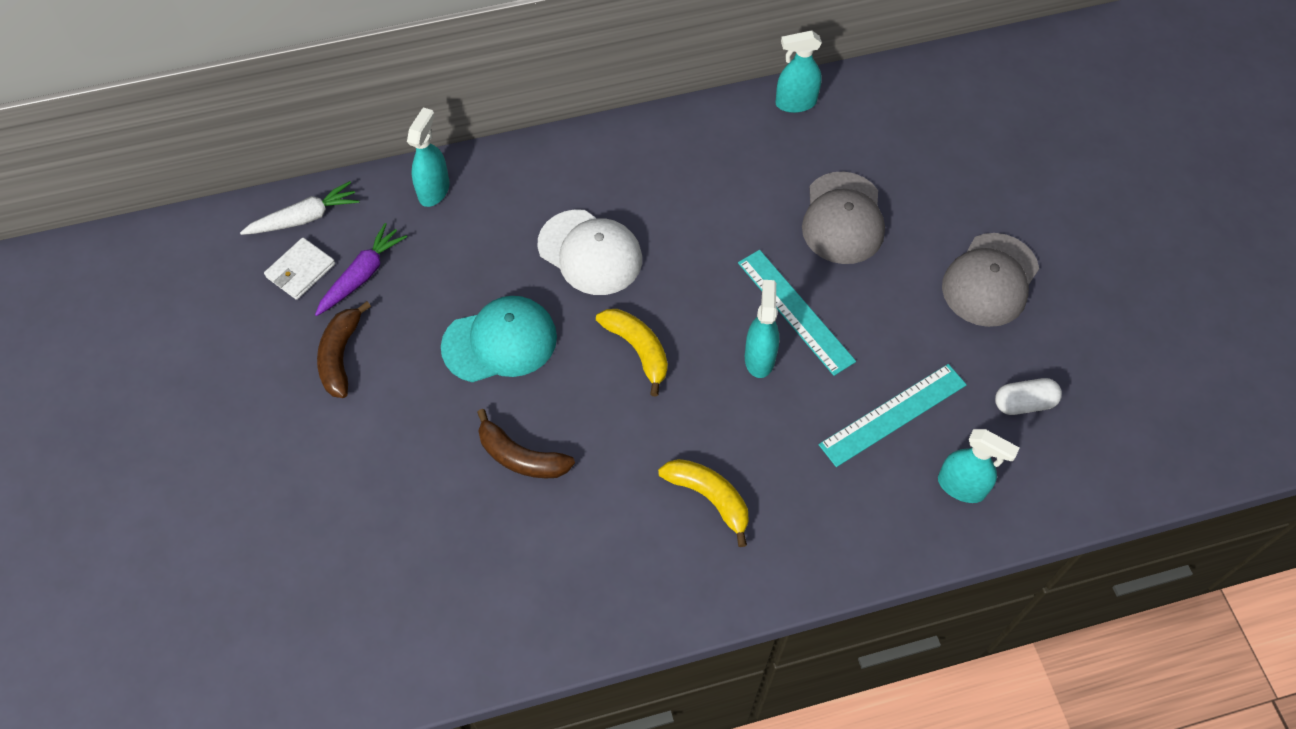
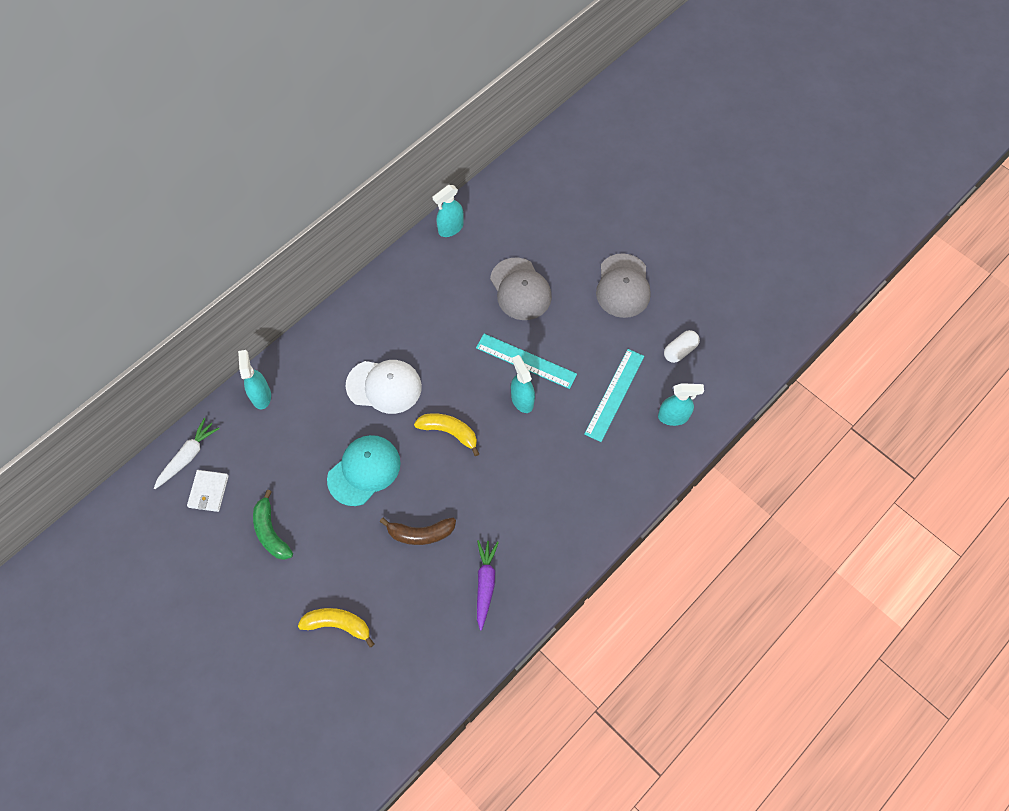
camera: 30 degrees left, 5 degrees up
(341, 356) = (271, 532): brown banana -> green banana
(362, 275) = (250, 474): purple carrot -> purple carrot (485, 584)
(709, 497) = (542, 498): yellow banana -> yellow banana (338, 624)

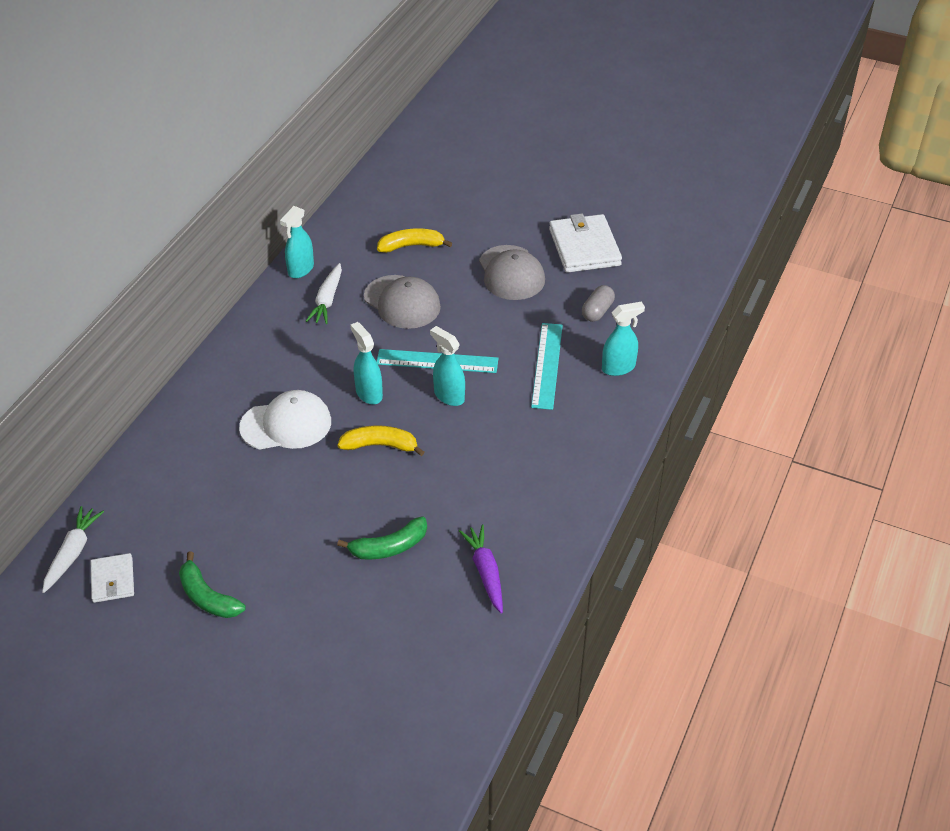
camera: 20 degrees left, 20 degrees down
(261, 395) = (141, 471): turquoise spray bottle -> turquoise spray bottle (369, 393)
(338, 624) = (329, 663): yellow banana -> yellow banana (411, 246)
(364, 470) = (296, 507): turquoise cap -> none
(421, 533) = (389, 547): brown banana -> green banana
(460, 268) = (327, 300): none -> white carrot
(680, 350) = (597, 311): white capsule -> grey capsule
(697, 277) = (584, 247): none -> white wallet

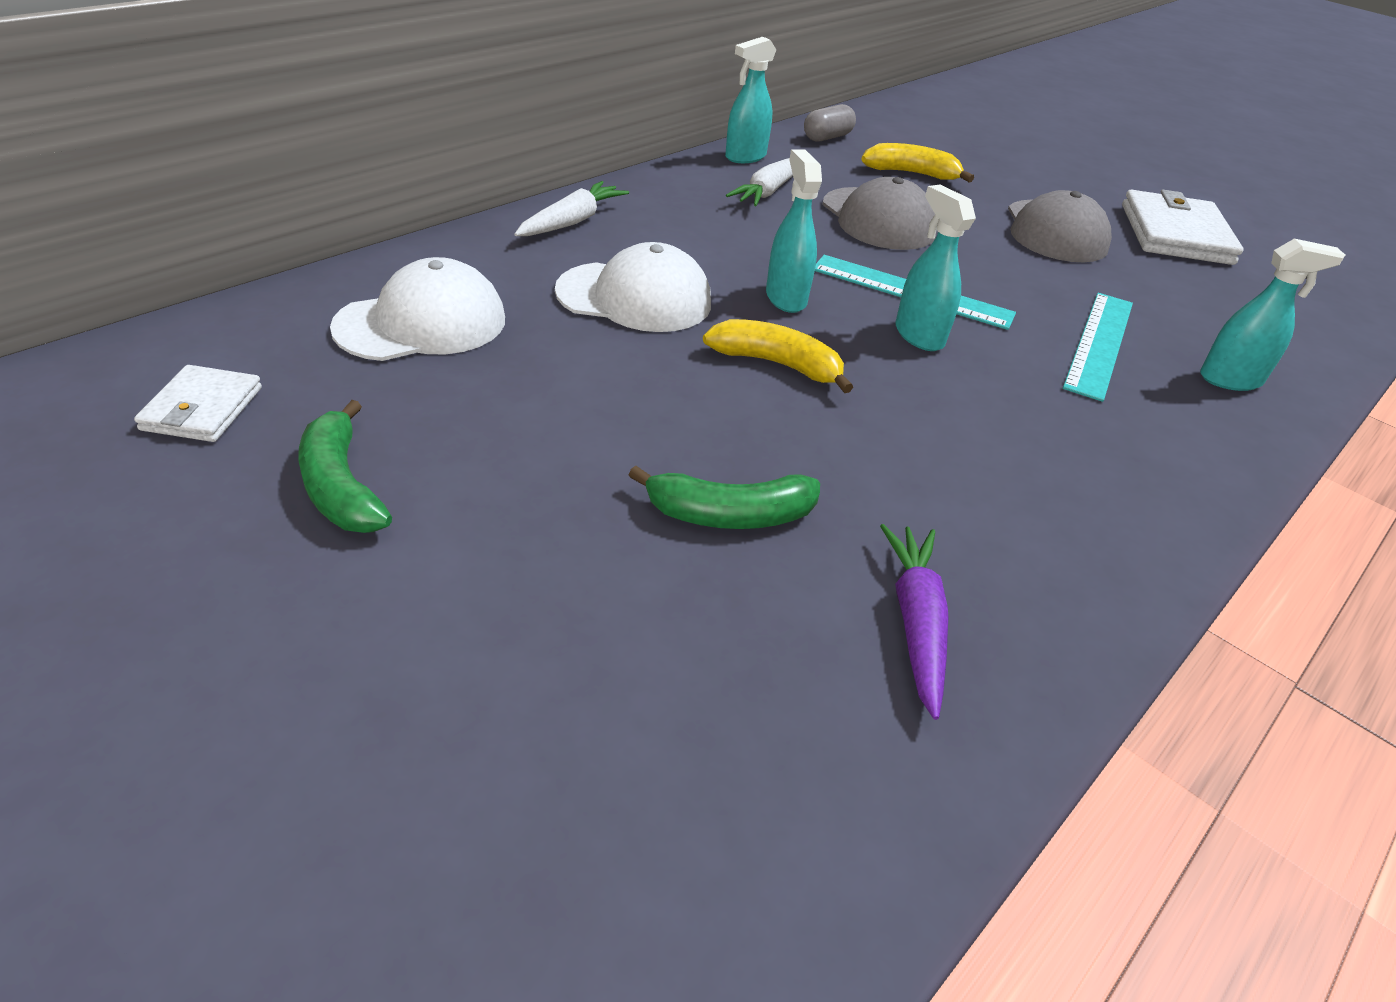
camera: 15 degrees right, 5 degrees down
(72, 553) = (175, 353): white carrot -> white carrot (571, 221)
(183, 486) = (422, 323): none -> white cap
(597, 311) = (1193, 304): grey capsule -> grey capsule (827, 137)

